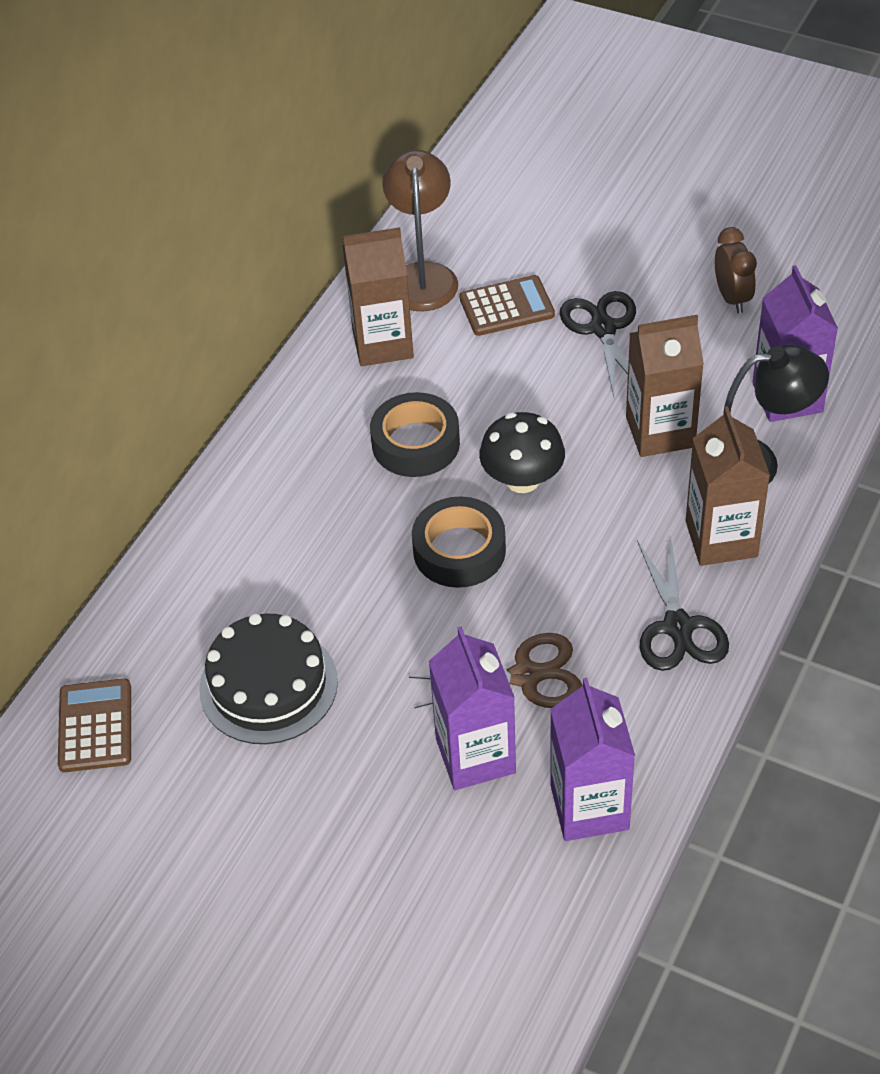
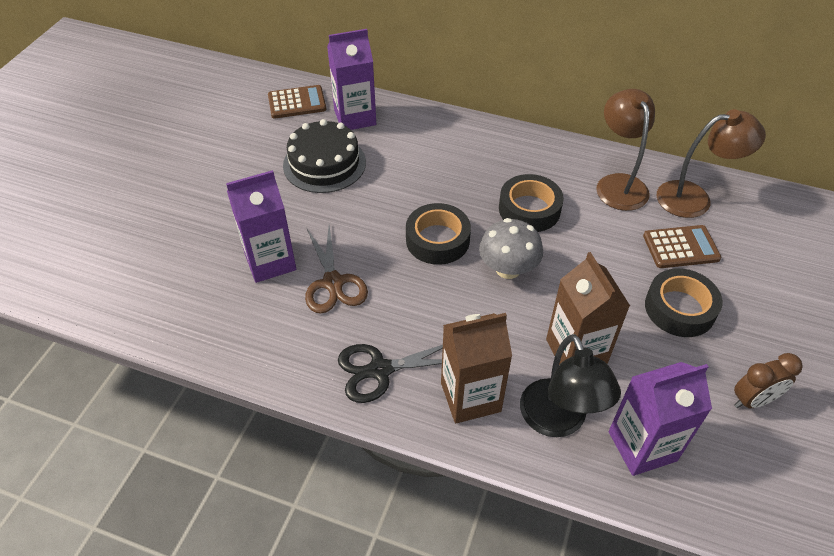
camera: 80 degrees right, 0 degrees up
(382, 344) = (618, 184): brown carton -> brown lamp
(507, 307) = (681, 247): brown calculator -> brown calculator turned 75 degrees counterclockwise
(522, 479) = (508, 269): black mushroom -> grey mushroom
(589, 807) = (226, 324): purple carton -> purple carton (355, 117)
(603, 328) = (679, 308): black scissors -> black tape

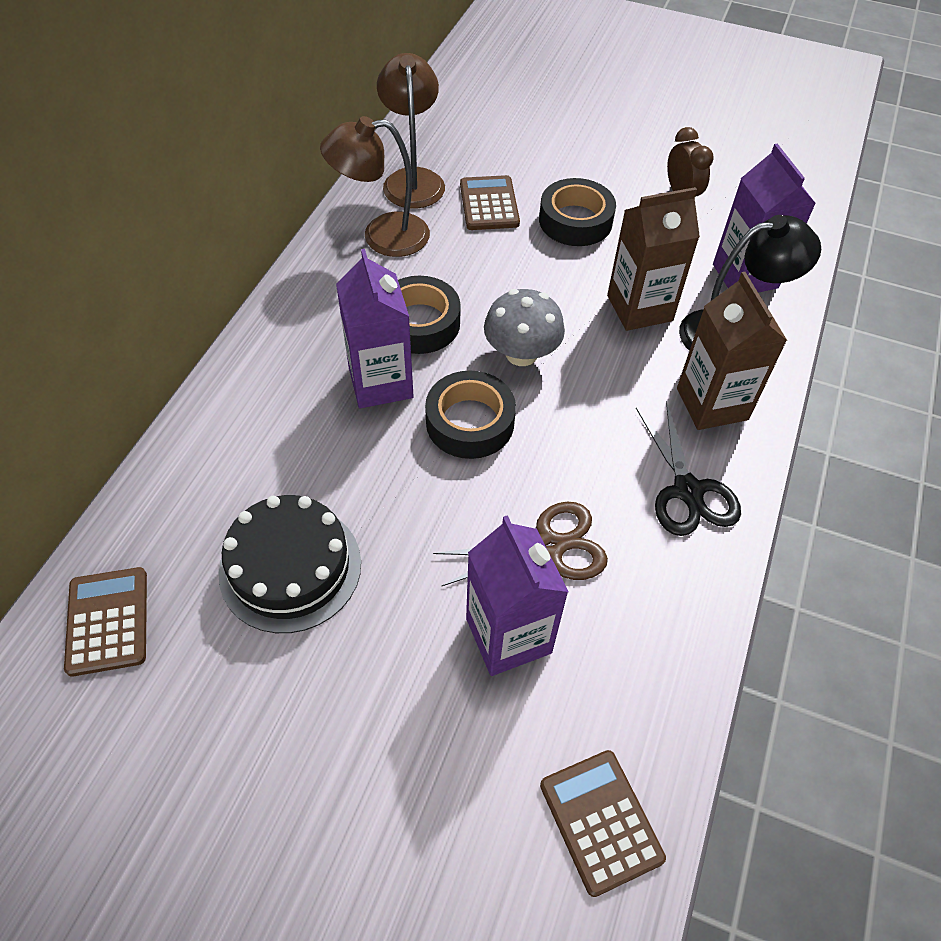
camera: 90 degrees left, 5 degrees up
(148, 303) = (601, 821): none -> brown calculator
(355, 117) = (177, 524): purple carton -> purple carton (380, 383)

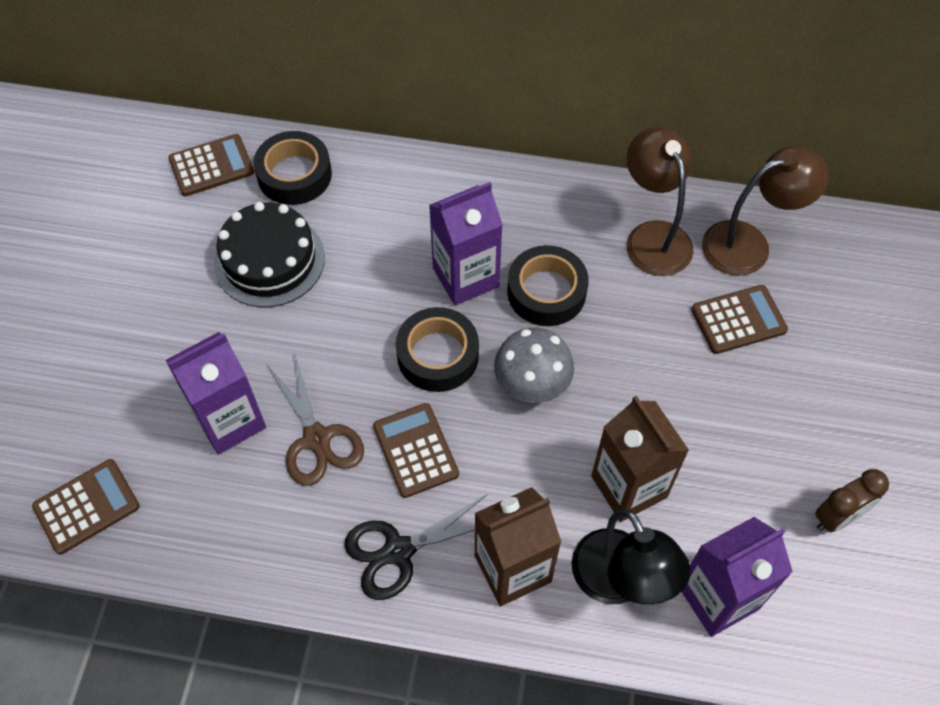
camera: 80 degrees right, 5 degrees up
(575, 221) = (744, 407): black tape -> black tape (294, 175)
(578, 459) = (415, 450): none -> brown calculator

